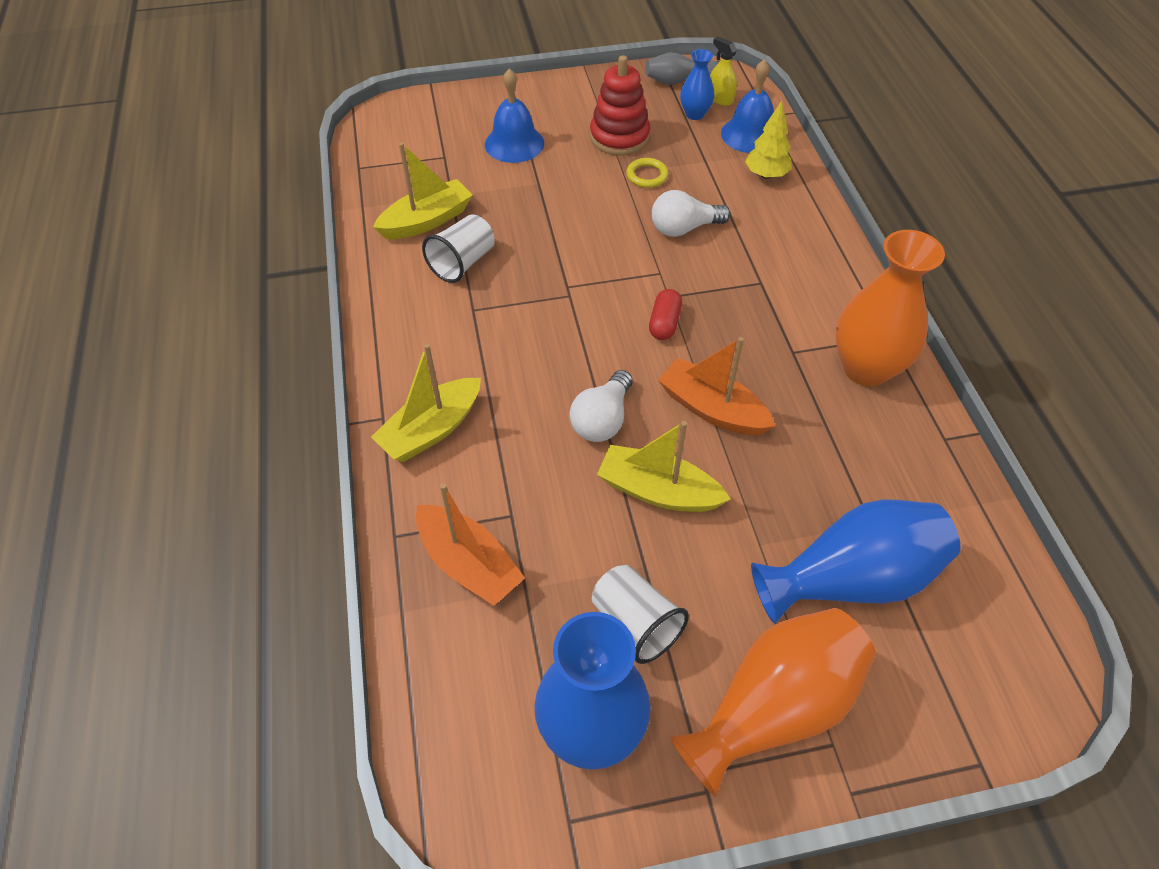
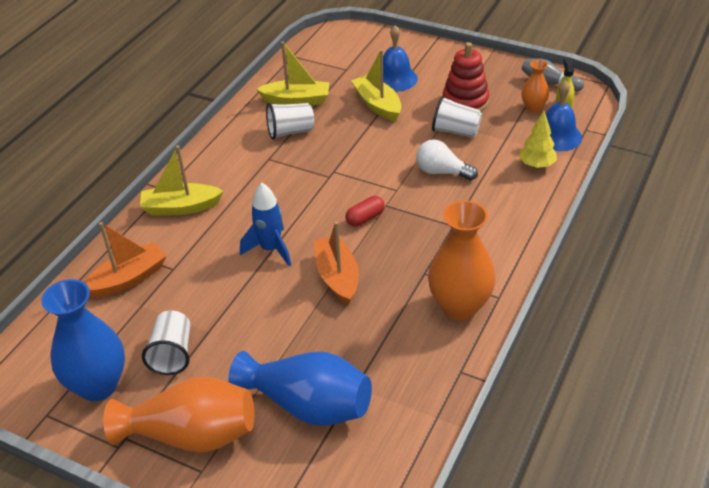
camera: 40 degrees right, 10 degrees down
(469, 564) = (128, 279): orange boat -> orange boat turned 120 degrees counterclockwise
(602, 420) = (270, 249): white light bulb -> blue rocket
(647, 175) = (455, 131): yellow ring -> white cup
(658, 491) = (257, 300): yellow boat -> yellow boat (377, 105)
(695, 114) = (533, 108): blue vase -> orange vase

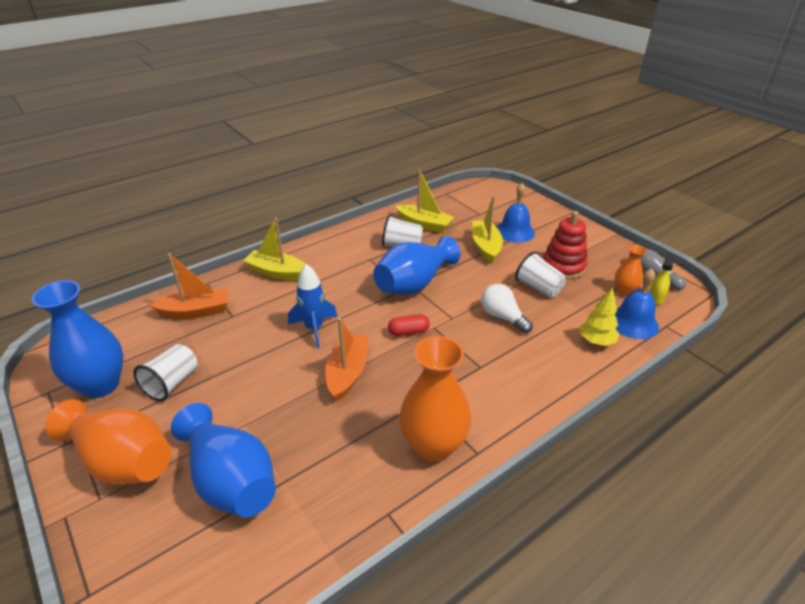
camera: 25 degrees right, 5 degrees down
(335, 169) = (414, 284): none -> blue vase

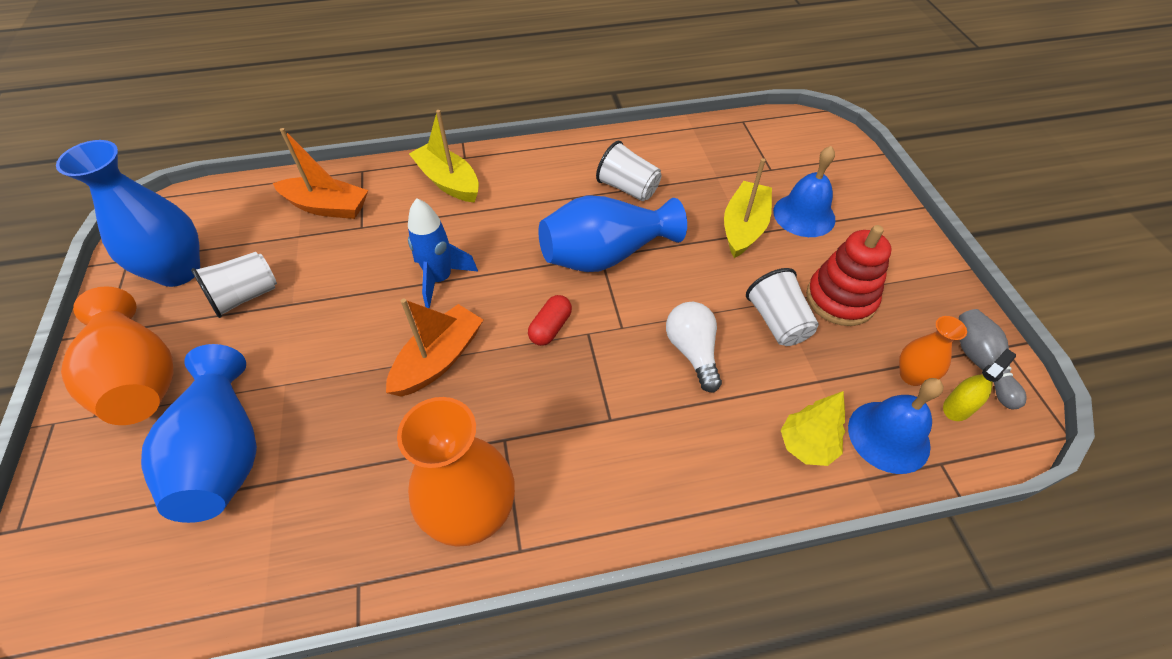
camera: 25 degrees right, 15 degrees up
(408, 332) = (550, 328): red capsule -> red capsule turned 75 degrees counterclockwise
(424, 224) = (679, 164): yellow boat -> none

